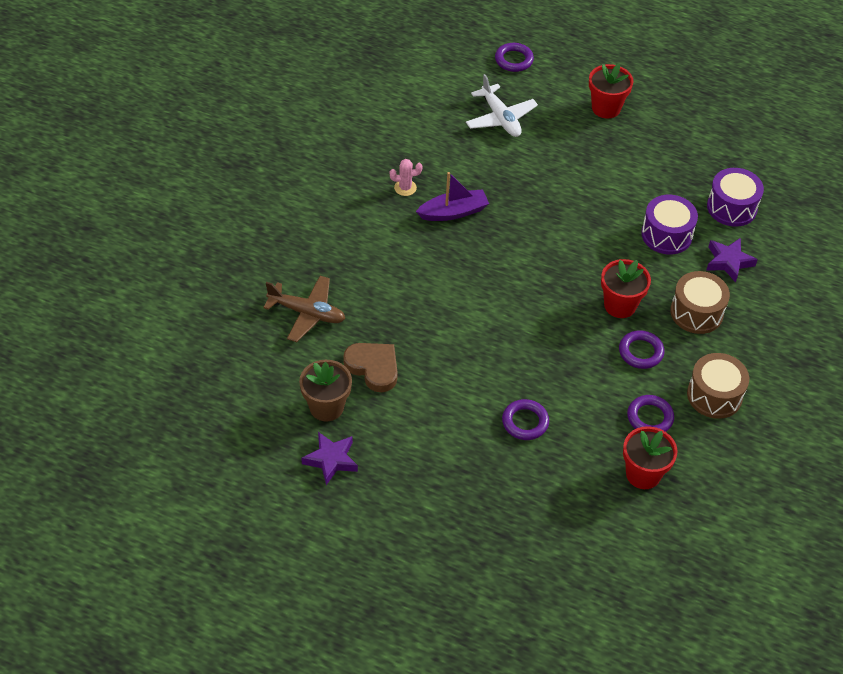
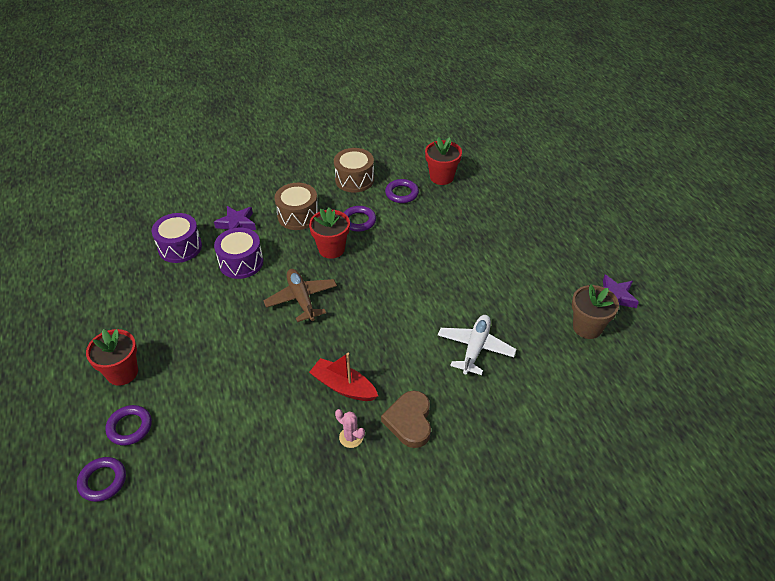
camera: 130 degrees left, 5 degrees down
(307, 313) = (539, 398): brown plane -> brown plane (301, 299)
(373, 368) = (530, 327): brown heart -> brown heart (409, 421)
(453, 212) = (343, 386): purple boat -> red boat
(500, 118) = (199, 434): white plane -> white plane (475, 348)
(525, 422) = (471, 236): purple ring -> purple ring (130, 427)

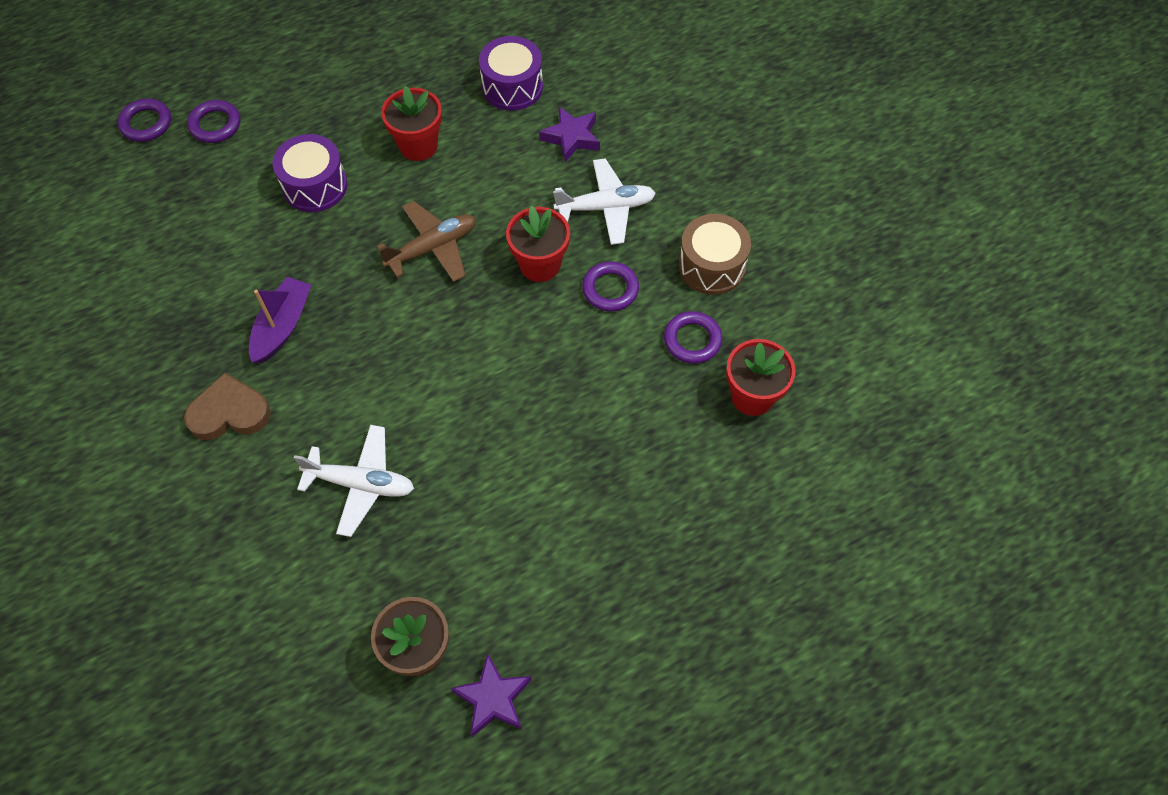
camera: 80 degrees right, 15 degrees up
(122, 372) = (292, 94): red flower pot -> red flower pot (418, 145)
(241, 262) = (493, 162): purple drum -> purple drum (315, 186)
(298, 216) = (605, 207): brown drum -> white plane
(343, 386) = (282, 326): red boat -> purple boat
(351, 437) = (203, 349): pink cactus -> none

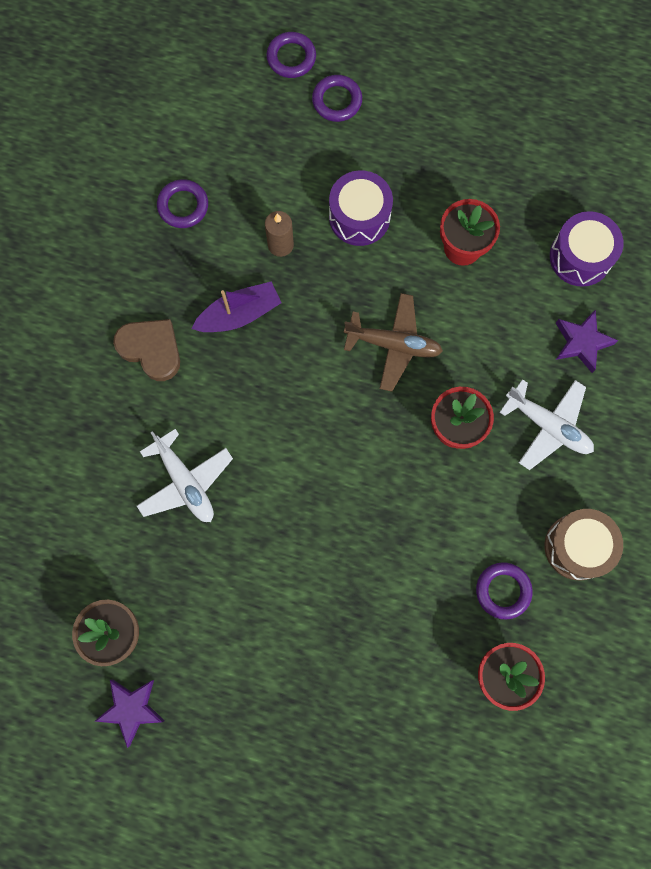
camera: 45 degrees right, 15 degrees up
(268, 252) = (280, 245): none -> brown candle
(610, 289) = (485, 495): purple ring -> purple ring (183, 206)

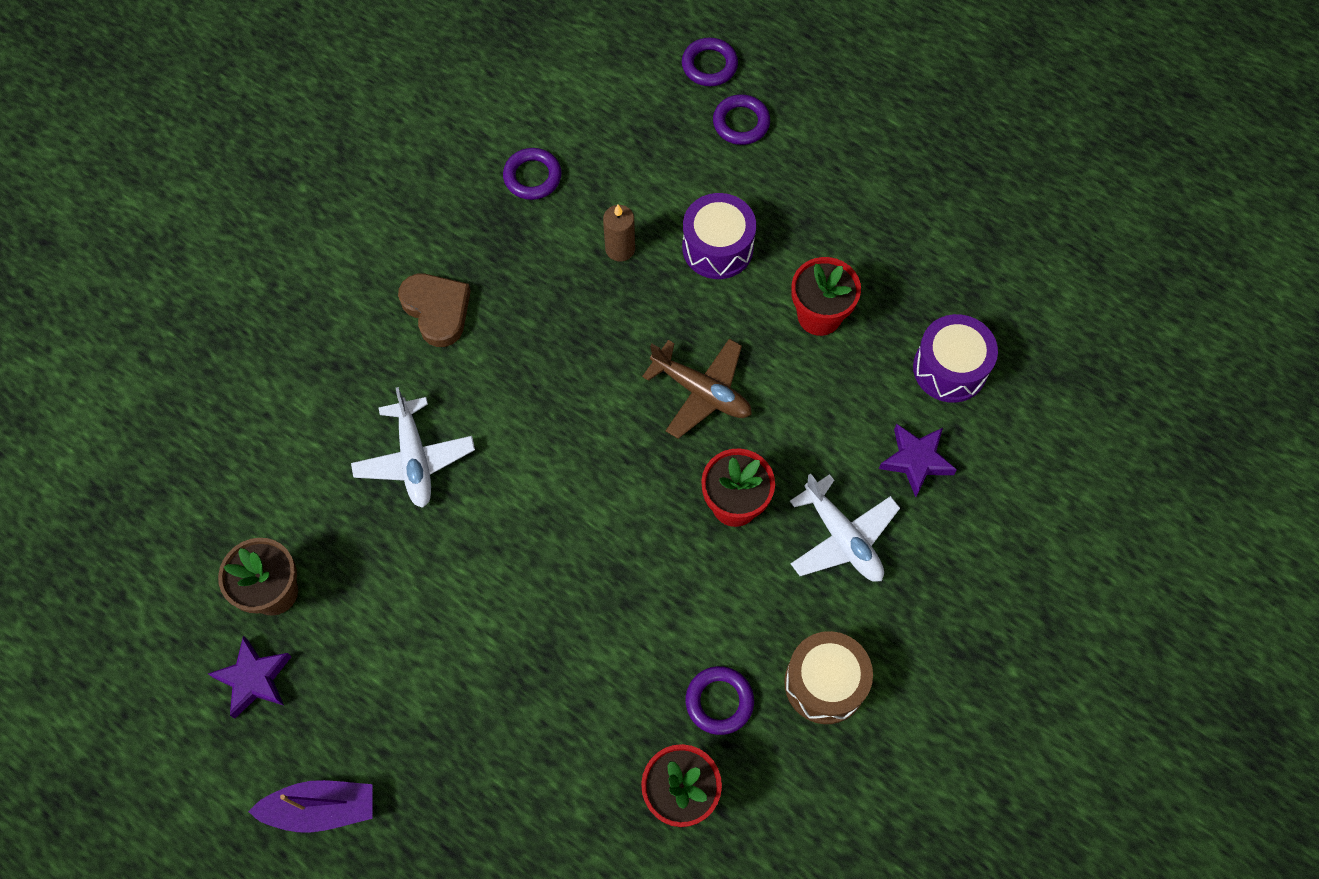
camera: 20 degrees right, 10 degrees down
(239, 314) = (546, 305): purple boat -> purple boat (321, 808)

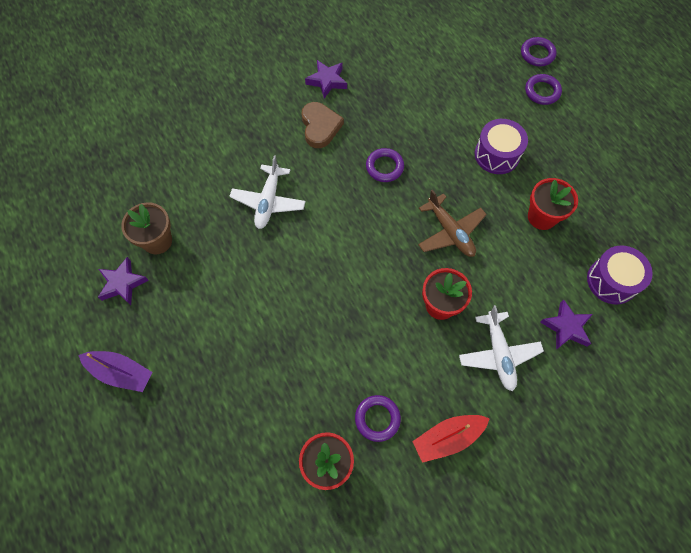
camera: 25 degrees right, 0 degrees up
(413, 232) = (327, 81): none -> purple star
(532, 177) = (407, 77): purple ring -> purple ring (384, 167)
(620, 249) = (439, 133): brown candle -> none
(825, 683) = (448, 438): brown drum -> red boat

